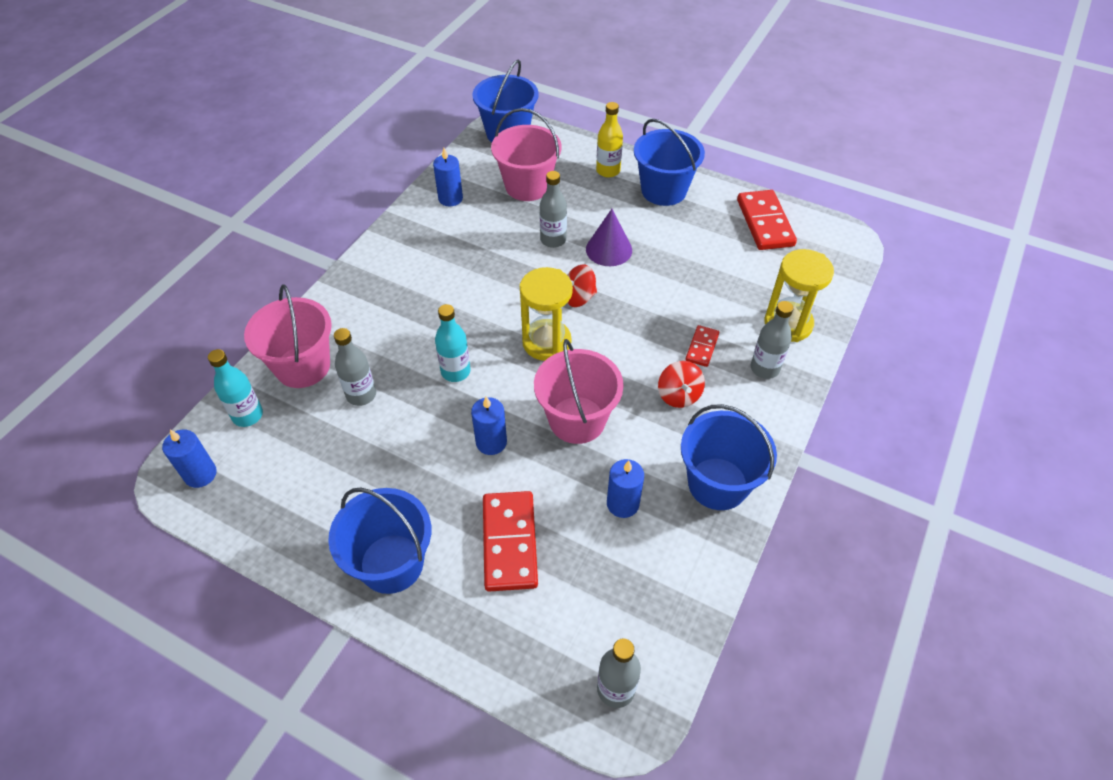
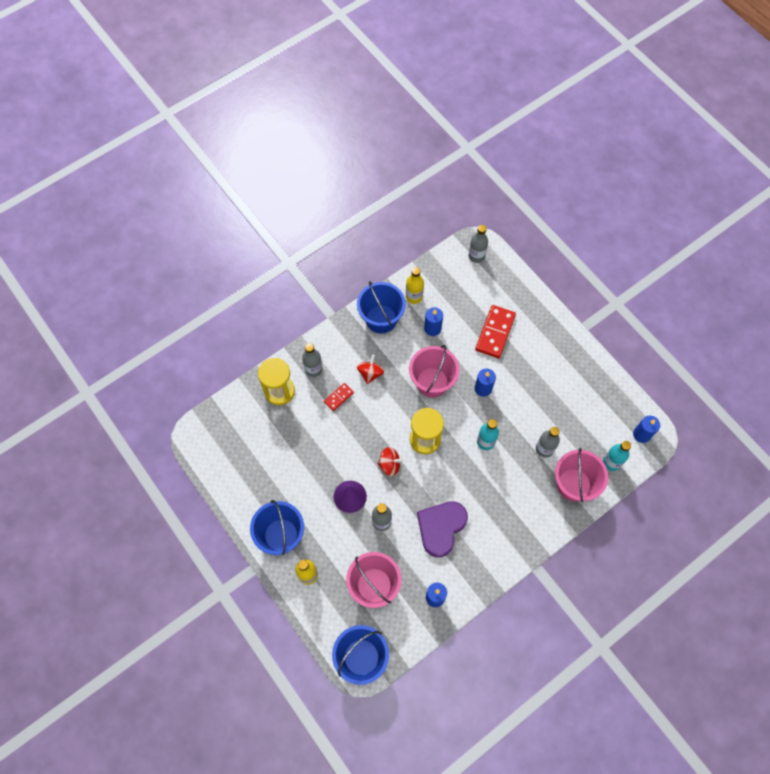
camera: 155 degrees left, 15 degrees up
(391, 563) = (554, 346): blue bucket -> none
(474, 259) = (441, 527): none -> purple heart
(687, 547) = (414, 297): none -> yellow bottle
(765, 223) = (234, 473): red domino -> none

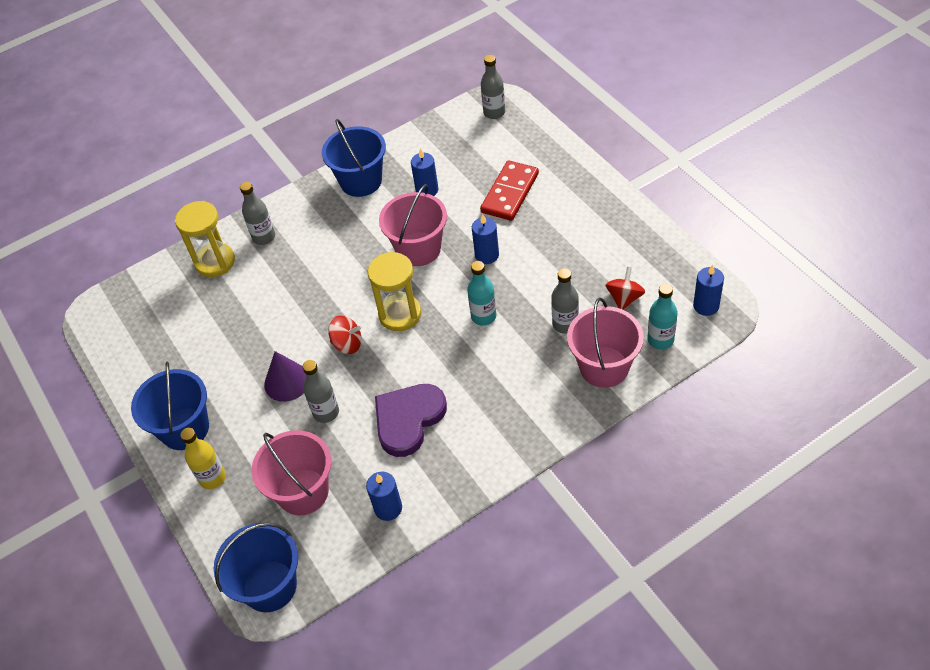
camera: 10 degrees right, 15 degrees down
(338, 397) = (291, 267): red domino -> none
(370, 373) = (337, 240): red spinning top -> red spinning top (624, 298)
(414, 297) = (407, 157): yellow bottle -> none

